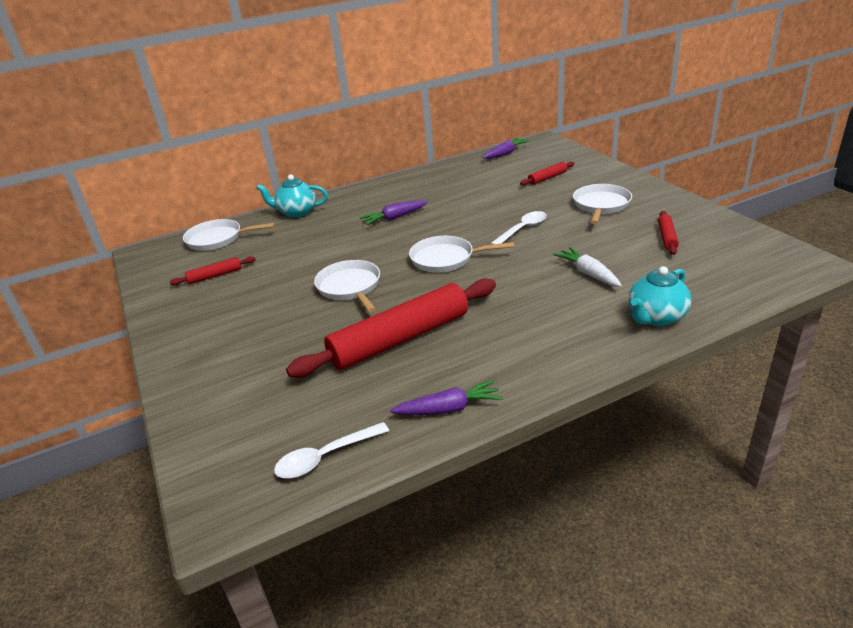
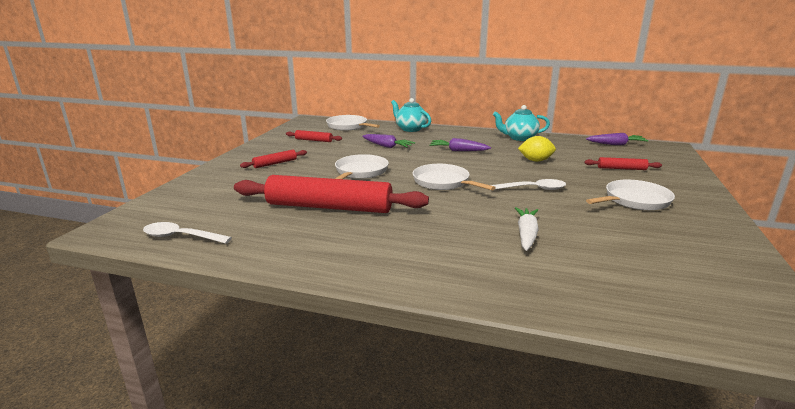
camera: 40 degrees right, 10 degrees down
(449, 409) = (274, 253): purple carrot -> purple carrot (387, 146)
(476, 199) = (535, 160): none -> yellow lemon
(656, 317) = (521, 288): turquoise teapot -> turquoise teapot (519, 138)
(667, 237) = (655, 245): red rolling pin -> red rolling pin (275, 163)

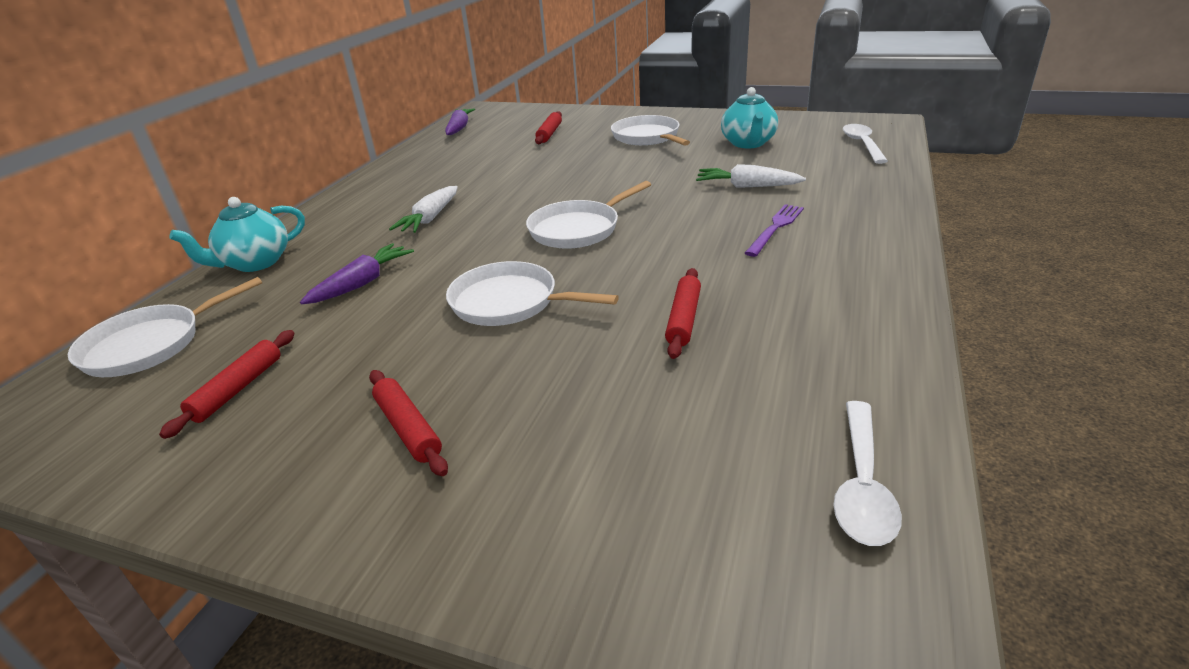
camera: 85 degrees left, 10 degrees up
(329, 207) = (684, 319): red rolling pin -> red rolling pin, size x0.44
(443, 239) = (775, 228): none -> purple fork
(458, 151) = (430, 218): purple carrot -> white carrot
(519, 138) = (392, 175): turquoise teapot -> turquoise teapot (748, 143)
(532, 189) = (610, 177): white spoon -> white spoon (862, 144)
(535, 160) = (504, 171): yellow lemon -> none

